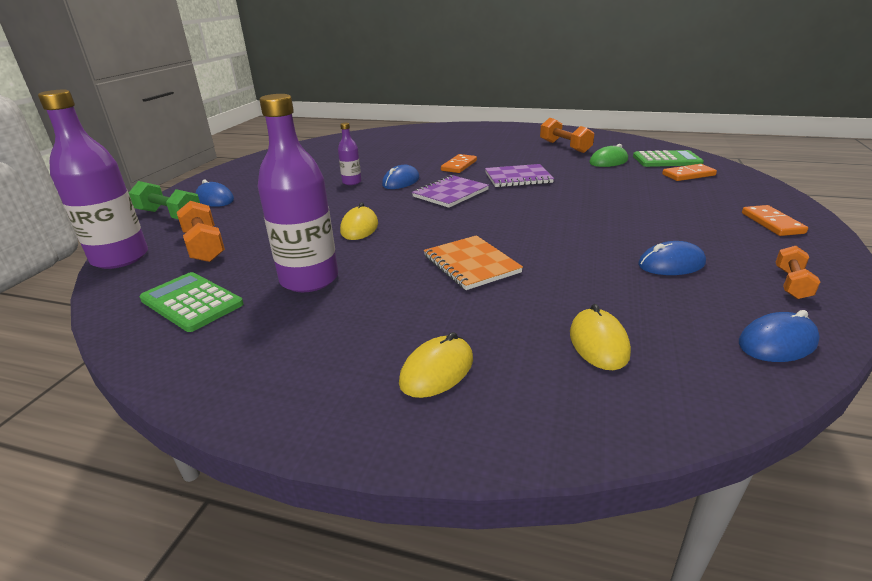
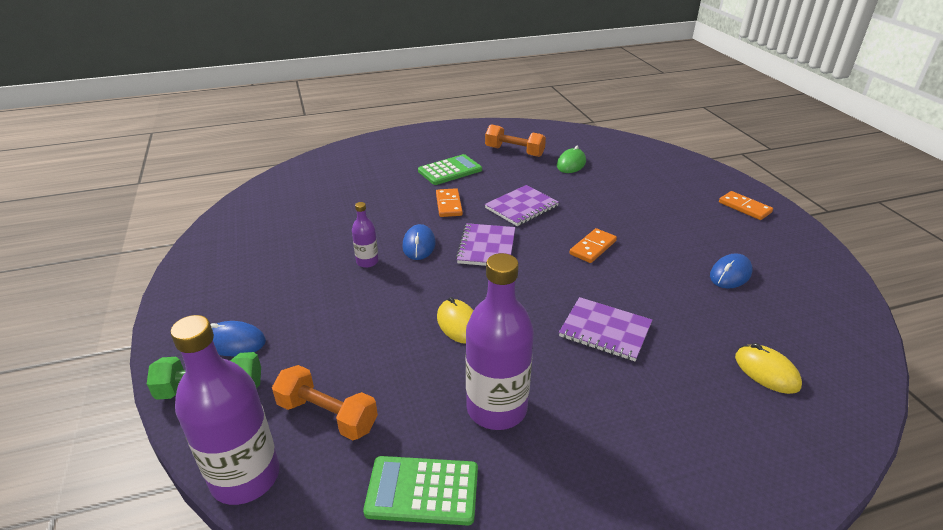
camera: 35 degrees left, 5 degrees up
(437, 371) = (706, 451): yellow mouse -> none
(471, 264) = (605, 331): orange notebook -> purple notebook
(666, 160) = (612, 151): green calculator -> green calculator (450, 170)
(688, 175) = (645, 166): orange domino -> orange domino (593, 248)
(777, 342) = (846, 323): blue mouse -> none
(791, 283) = (807, 266): orange dumbbell -> none

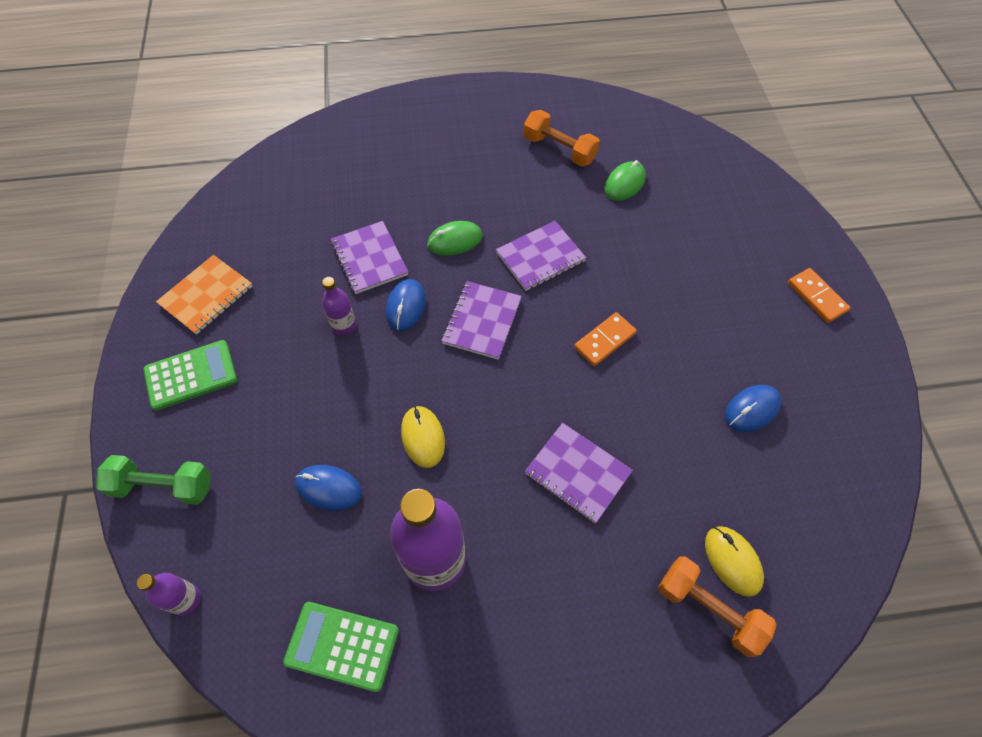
camera: 10 degrees right, 25 degrees up
(234, 342) = (191, 426): blue mouse -> blue mouse (328, 488)
(238, 256) = (206, 296): none -> orange notebook
(245, 477) = (185, 599): purple bottle -> purple bottle, size x0.49
(327, 415) = (269, 539): orange dumbbell -> orange dumbbell (709, 609)
(379, 221) = (369, 259): none -> purple notebook
(448, 205) = (455, 240): orange domino -> green mouse
(450, 170) = (470, 177): green calculator -> green calculator (191, 375)

